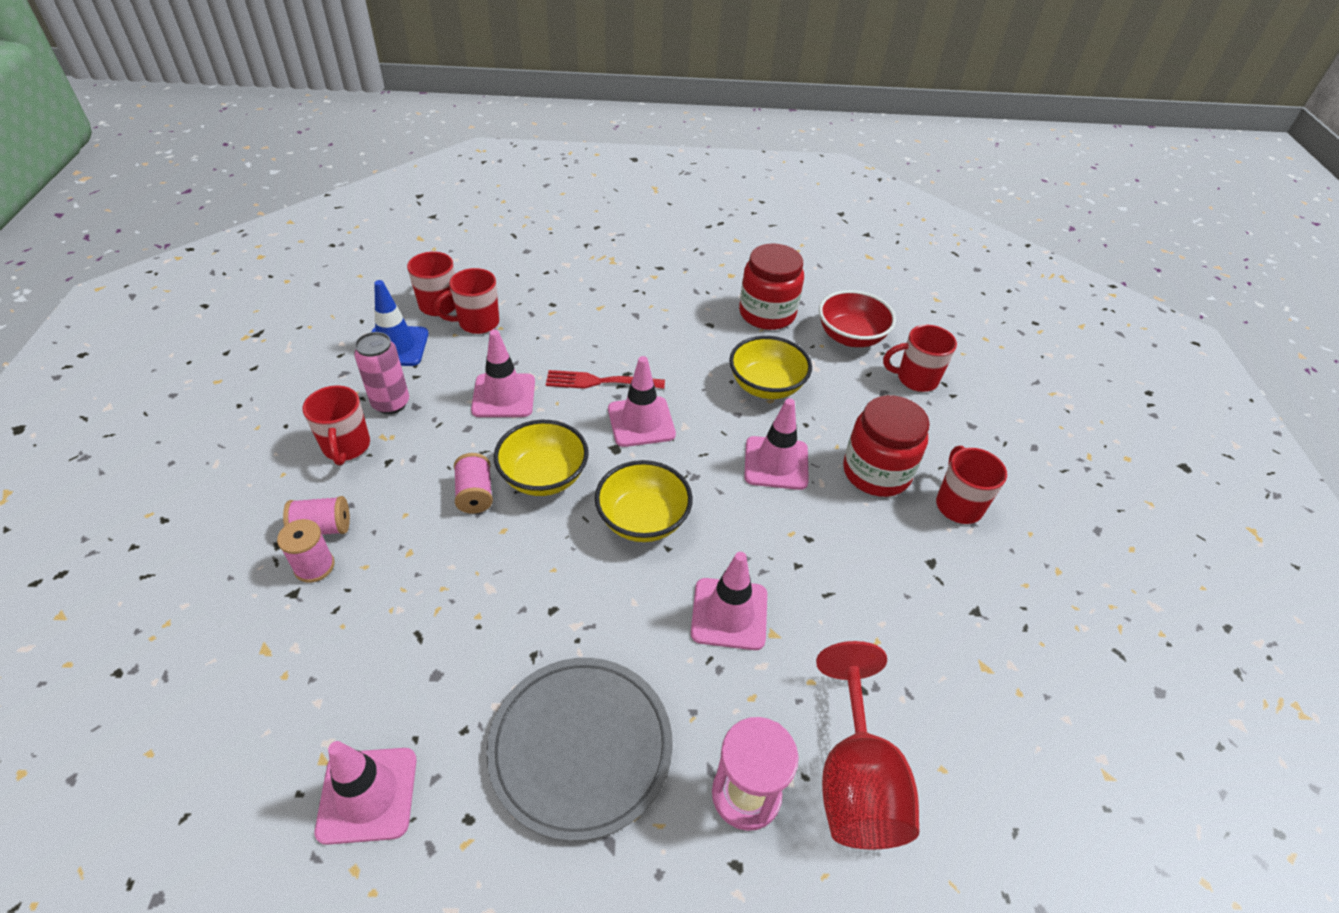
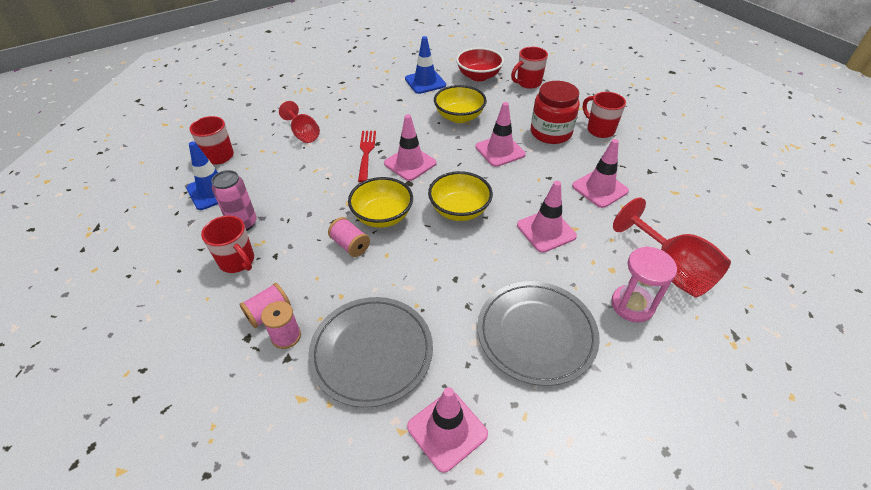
camera: 30 degrees left, 0 degrees up
(379, 643) = (372, 352): none -> grey plate
(477, 323) = (256, 155): red mug -> none
(503, 396) = (314, 186): pink traffic cone -> pink traffic cone (600, 188)
(552, 320) = (303, 134): none -> red goblet
(601, 381) = (366, 153): red fork -> red fork turned 120 degrees clockwise
(767, 313) = (425, 82): red jar -> blue traffic cone

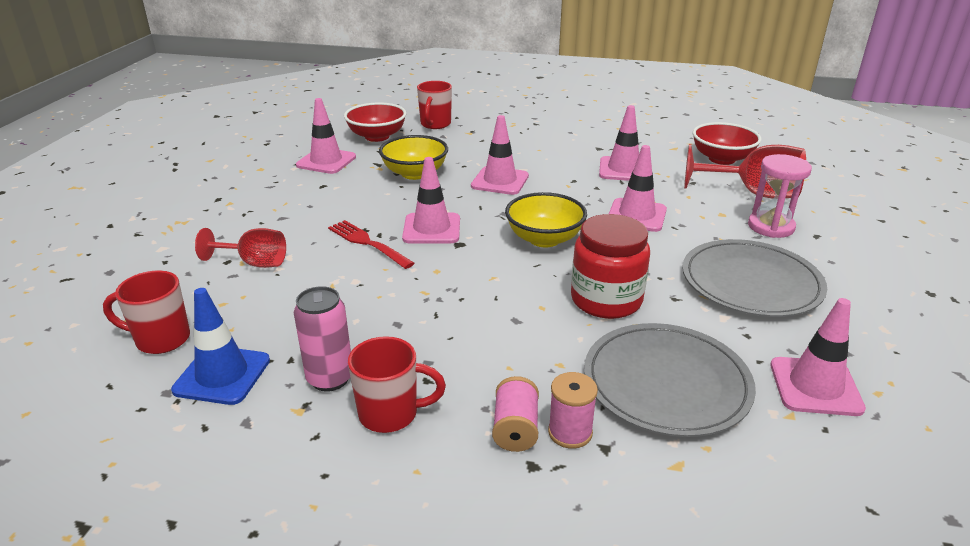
camera: 45 degrees left, 15 degrees down
(350, 245) = (493, 321): pink spool -> none
(382, 216) = (482, 282): yellow bowl -> none
(425, 82) = (326, 161): blue traffic cone -> pink traffic cone
(551, 133) = (519, 150): red jar -> red jar (606, 300)
(599, 130) = (554, 133): red mug -> none
(700, 224) = (722, 159): none -> red bowl

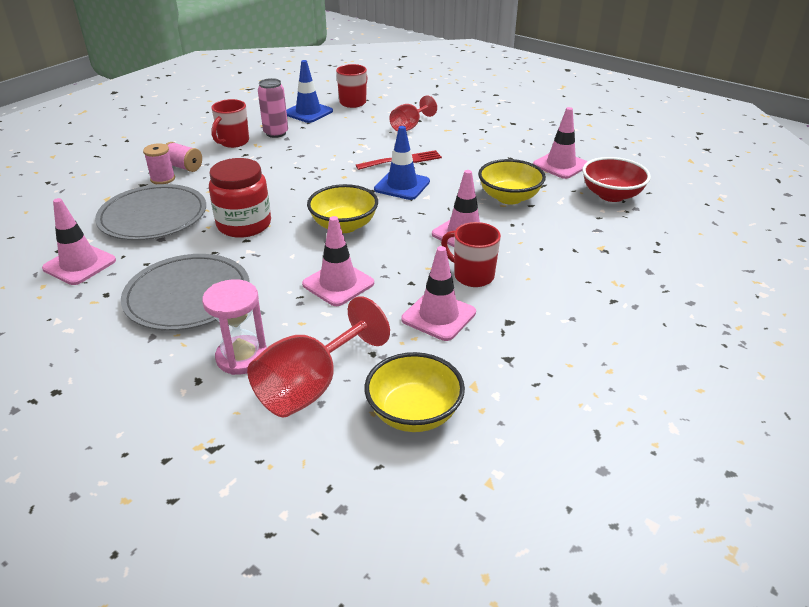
camera: 115 degrees right, 5 degrees up
(431, 229) = (402, 185): pink traffic cone -> blue traffic cone
(435, 124) = (635, 232): red mug -> red mug (472, 276)
(722, 159) = (414, 413): red bowl -> yellow bowl

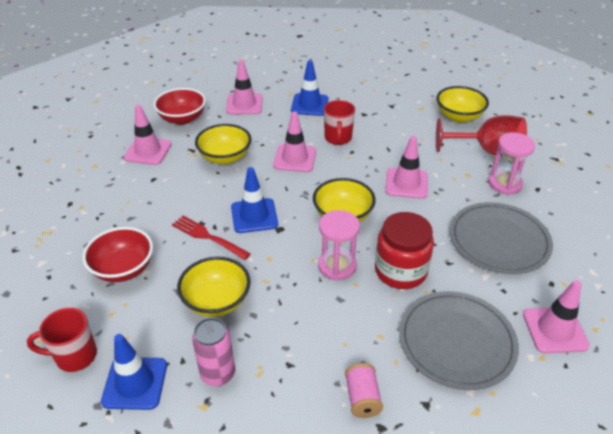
camera: 125 degrees left, 5 degrees up
(163, 179) = (400, 395): pink spool -> none
(233, 142) = (271, 399): red mug -> none
(293, 200) = (337, 266): none -> pink hourglass
(332, 147) = (216, 301): none -> yellow bowl
(409, 126) = (123, 269): red goblet -> red bowl
(438, 316) = (387, 136): pink traffic cone -> pink traffic cone (244, 104)
(572, 286) = (309, 105): none -> blue traffic cone

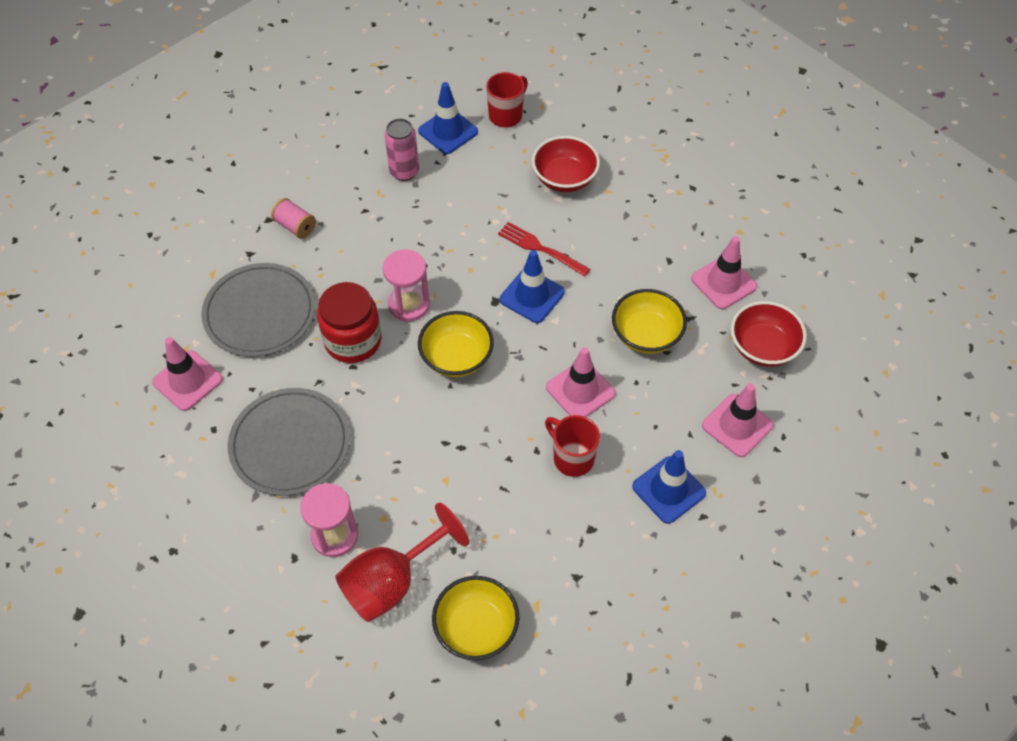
camera: 135 degrees right, 15 degrees up
(208, 237) = (541, 248): red fork -> red fork turned 135 degrees counterclockwise
(216, 301) = (465, 210): yellow bowl -> none
(406, 183) = (436, 449): pink traffic cone -> none

